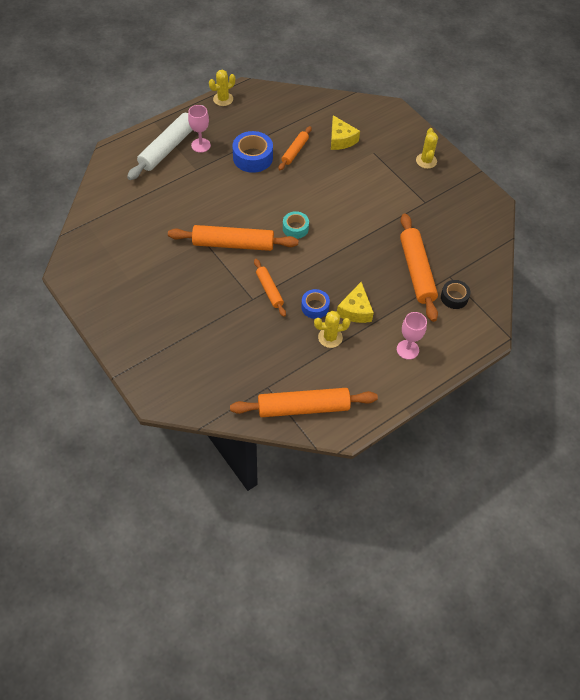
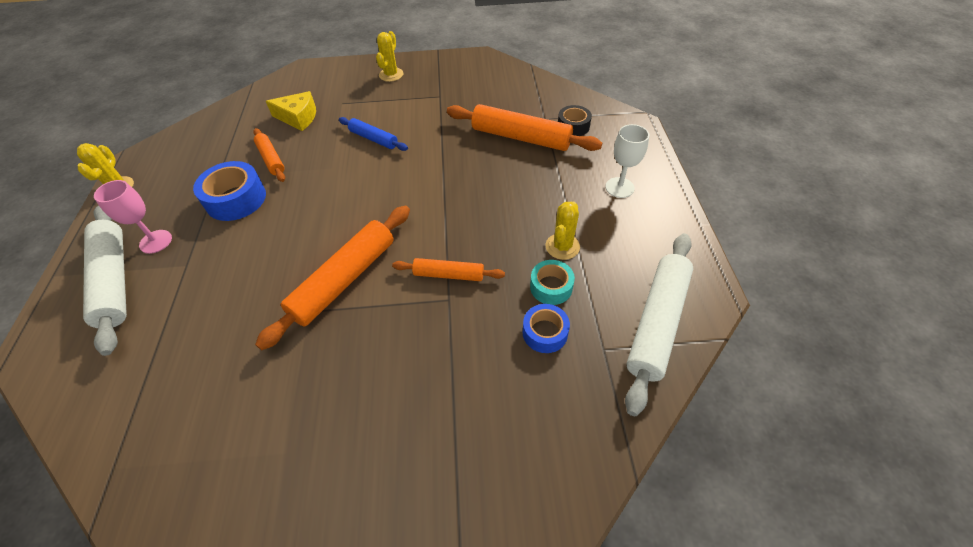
camera: 55 degrees left, 5 degrees down
(295, 228) = (378, 207): turquoise tape -> turquoise tape (551, 287)
(303, 407) = (657, 323): orange rolling pin -> white rolling pin
(315, 307) = (507, 240): blue tape -> blue tape (545, 332)
(352, 191) = (373, 139): none -> blue rolling pin
(355, 310) = (538, 206): yellow cheese -> none
(407, 349) = (619, 187): pink goblet -> white goblet
(426, 161) = (391, 75): yellow cactus -> yellow cactus turned 75 degrees clockwise

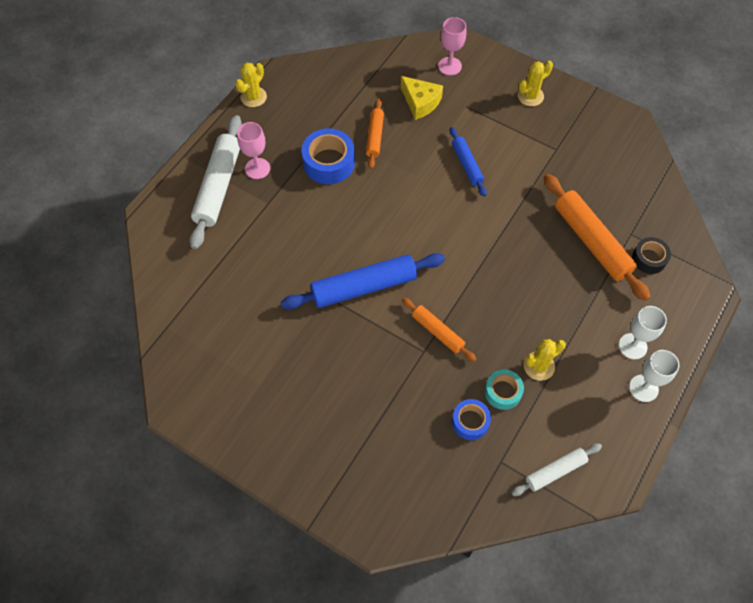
camera: 35 degrees right, 10 degrees up
(307, 85) = (450, 66): none -> pink goblet
(344, 280) = (364, 287): orange rolling pin -> blue rolling pin
(657, 211) = (643, 388): none -> white goblet
(657, 323) = (555, 471): white rolling pin -> white rolling pin, size x0.56

